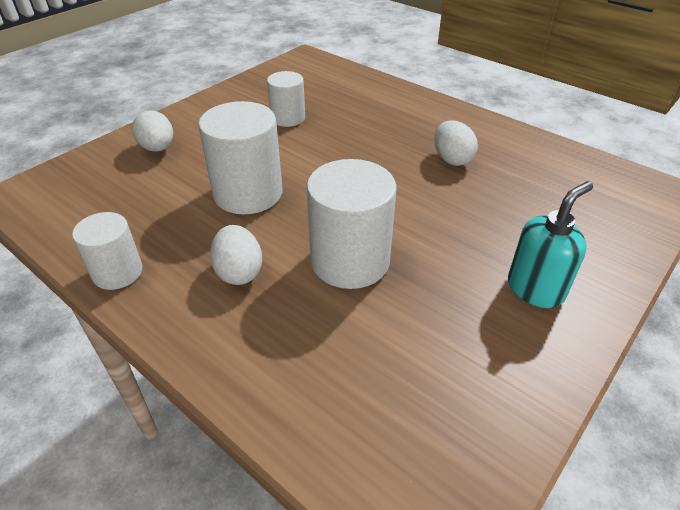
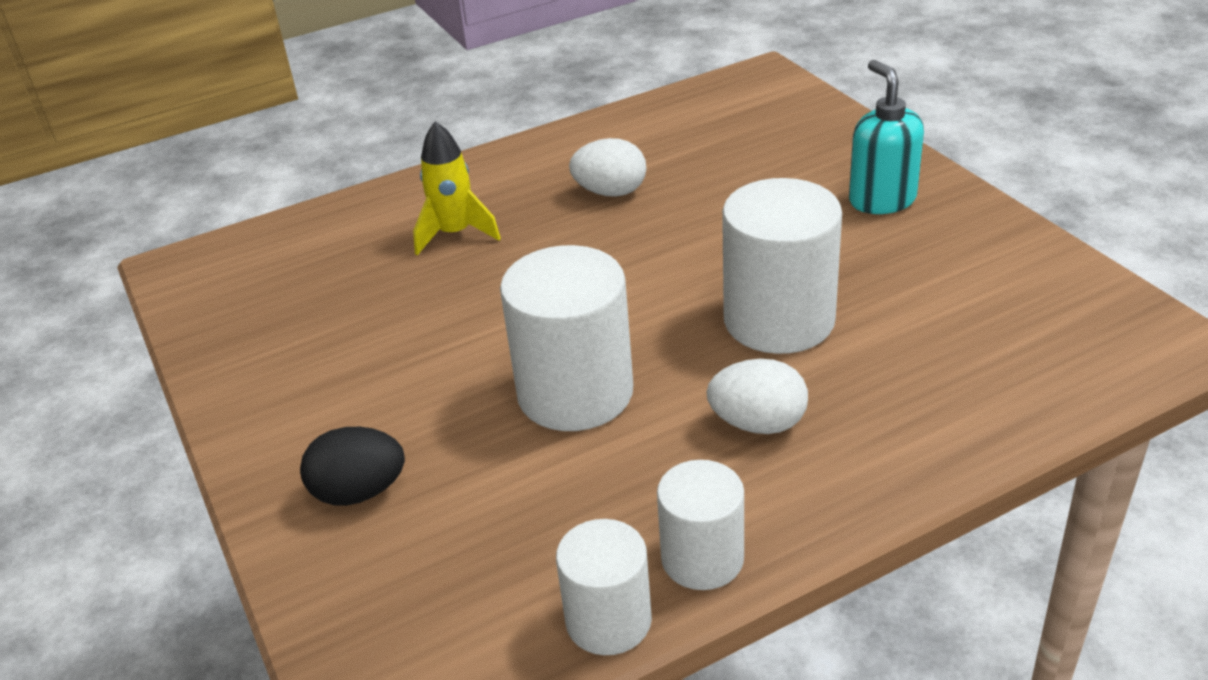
camera: 65 degrees left, 5 degrees down
(157, 148) = (359, 492): white egg -> black egg
(288, 118) = (382, 320): white cylinder -> white cylinder (608, 620)
(374, 118) = (455, 234): none -> yellow rocket

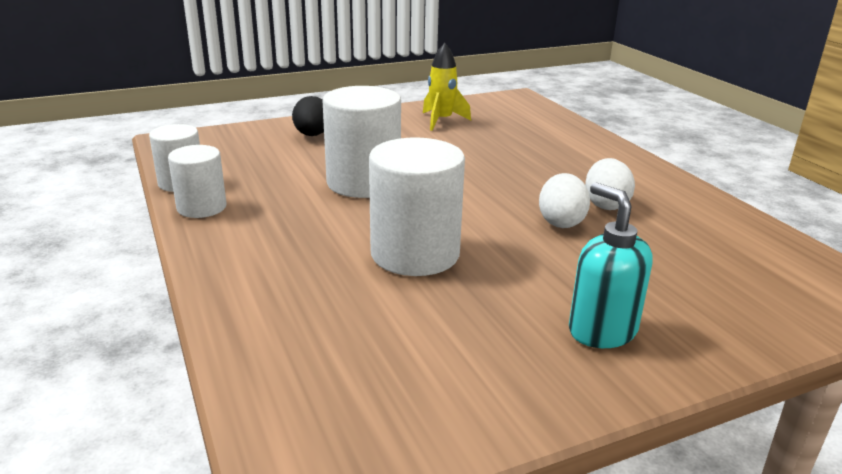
camera: 90 degrees right, 10 degrees down
(455, 234) = (547, 155): yellow rocket -> yellow rocket (441, 121)
(758, 424) = (302, 234): white egg -> white egg (561, 222)
(881, 200) = (601, 330): turquoise soap dispenser -> turquoise soap dispenser turned 105 degrees counterclockwise

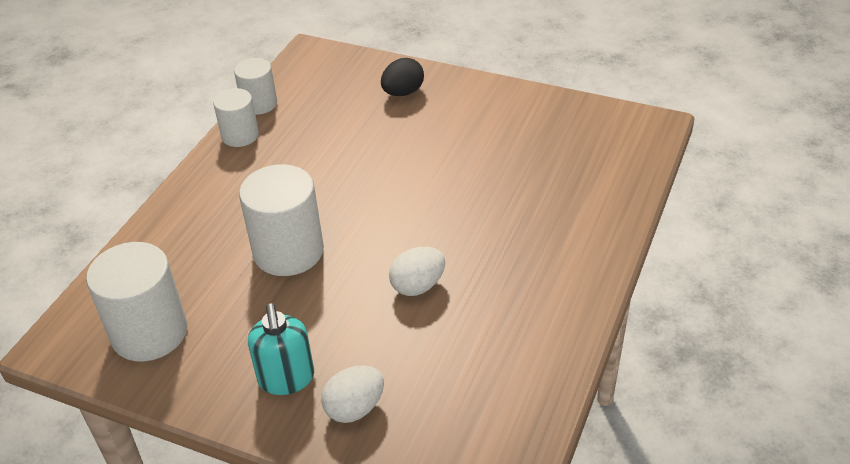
camera: 50 degrees right, 15 degrees up
(363, 183) = (358, 167): white cylinder -> white cylinder (149, 332)
(441, 121) = (525, 124): yellow rocket -> none
(601, 330) = (286, 379): turquoise soap dispenser -> turquoise soap dispenser turned 150 degrees clockwise
(605, 204) = (479, 292): white egg -> white egg (355, 408)

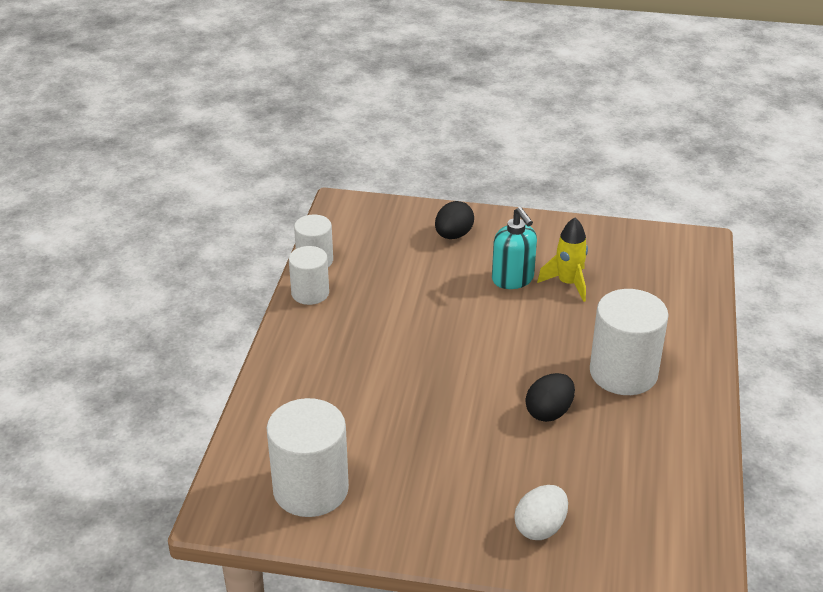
camera: 15 degrees left, 5 degrees down
(286, 379) = (464, 511): turquoise soap dispenser -> turquoise soap dispenser (513, 279)
(288, 251) = (411, 397): white cylinder -> white cylinder (623, 373)
(418, 286) = (549, 412): white egg -> black egg
(496, 153) = (568, 283): none -> yellow rocket

